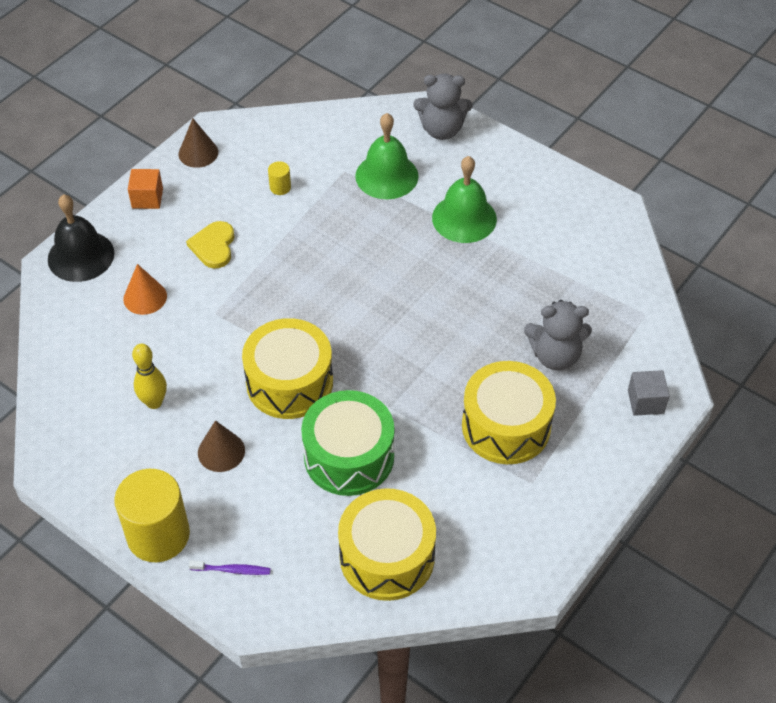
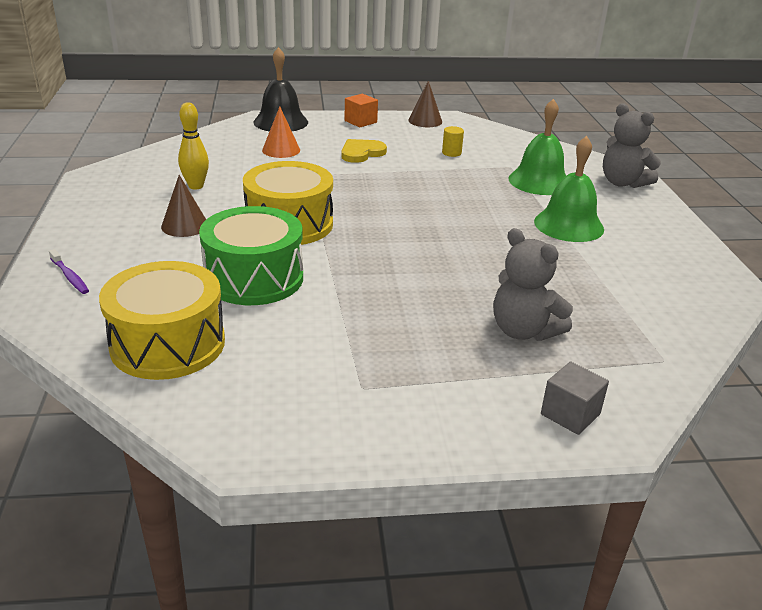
camera: 45 degrees right, 20 degrees down
(158, 535) = (72, 234): yellow cylinder -> none
(506, 426) = (403, 341): yellow drum -> none

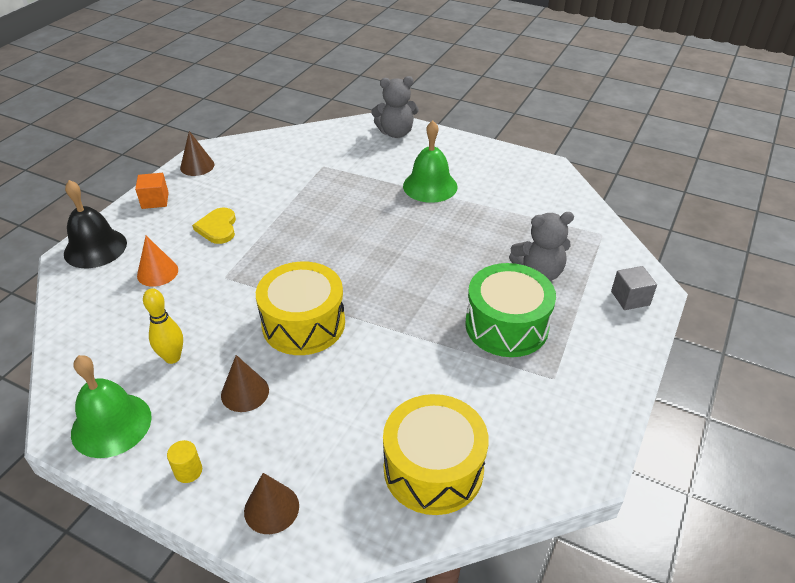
camera: 55 degrees left, 10 degrees up
(70, 277) = (271, 508): purple toothbrush -> brown cone
(254, 278) = (373, 379): green drum -> green drum (506, 325)
(451, 153) = (271, 181): yellow cylinder -> yellow cylinder (188, 471)
(539, 181) = (359, 165): green bell -> green bell (111, 424)

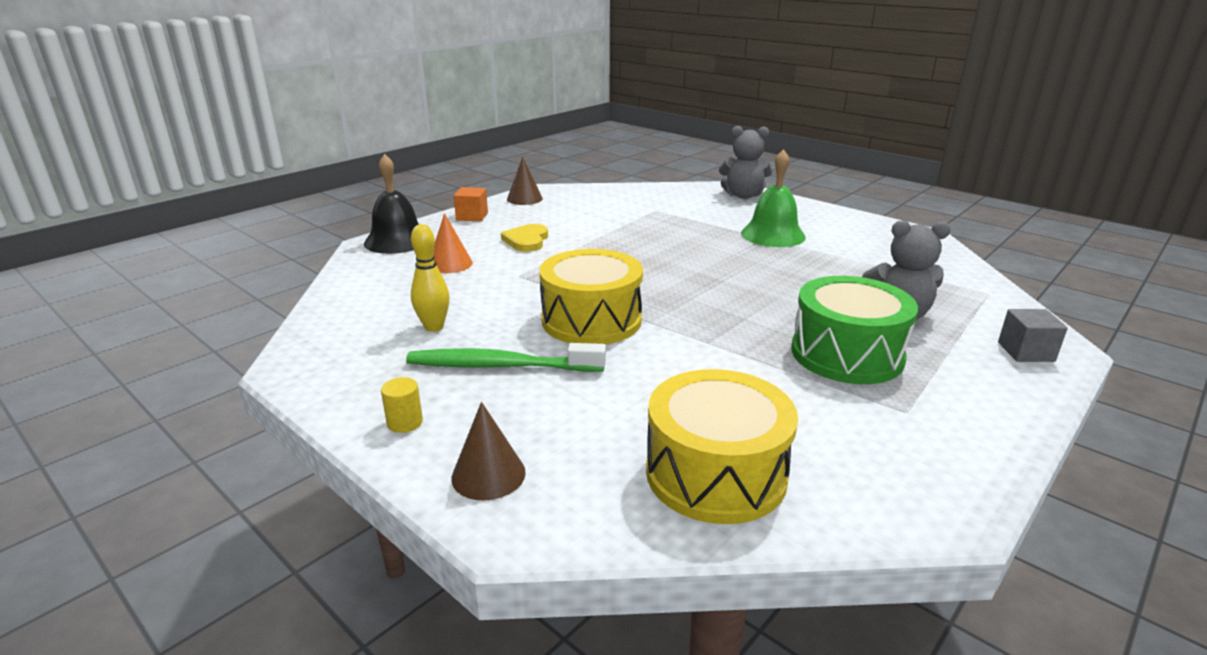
camera: 15 degrees right, 15 degrees down
(111, 424) = (341, 370): green bell -> none
(245, 392) = (501, 366): brown cone -> green toothbrush

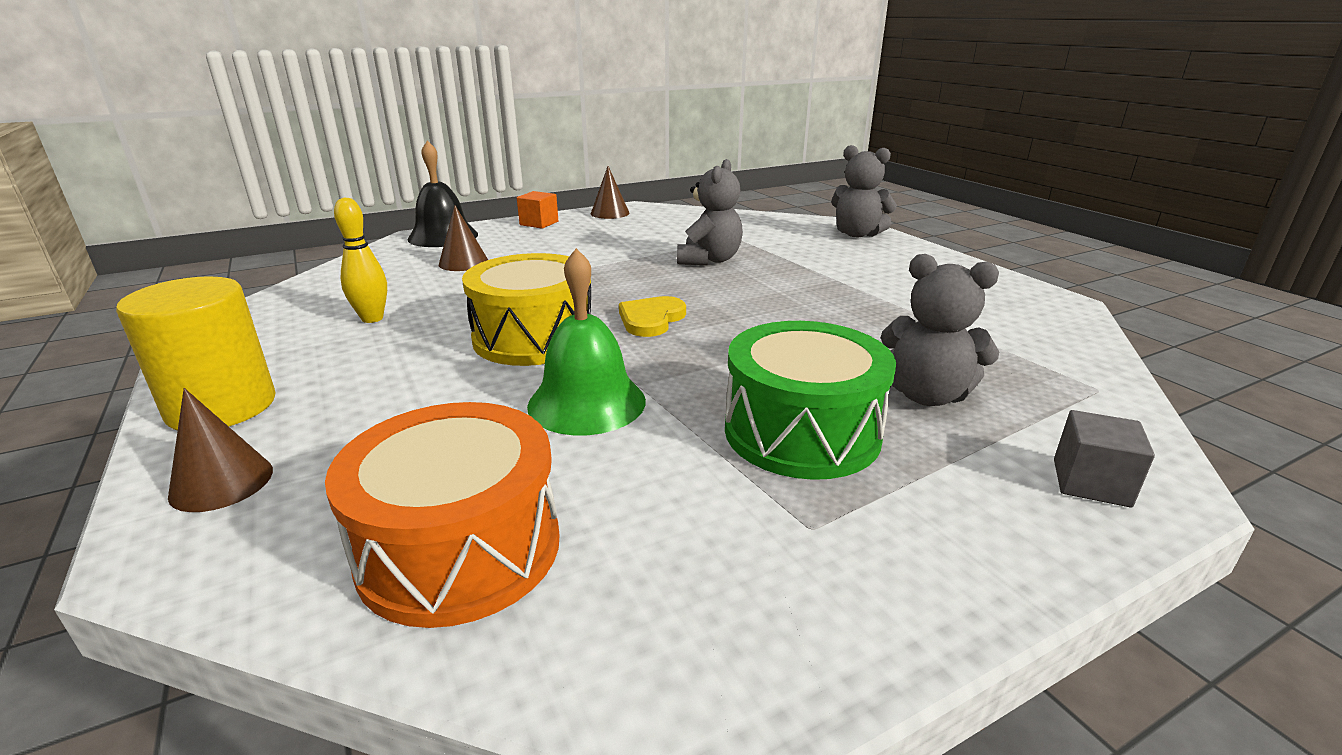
camera: 20 degrees right, 0 degrees up
(405, 422) = (222, 407): yellow cylinder -> yellow cylinder, size x2.42
(450, 264) = (463, 262): orange cone -> brown cone
(501, 366) = (384, 368): green toothbrush -> none
(527, 240) = (564, 251): yellow heart -> yellow heart (651, 319)
(655, 233) = (709, 260): none -> grey teddy bear
(715, 473) = (460, 548): yellow drum -> orange drum
(773, 235) = (850, 278): green bell -> green bell (587, 402)

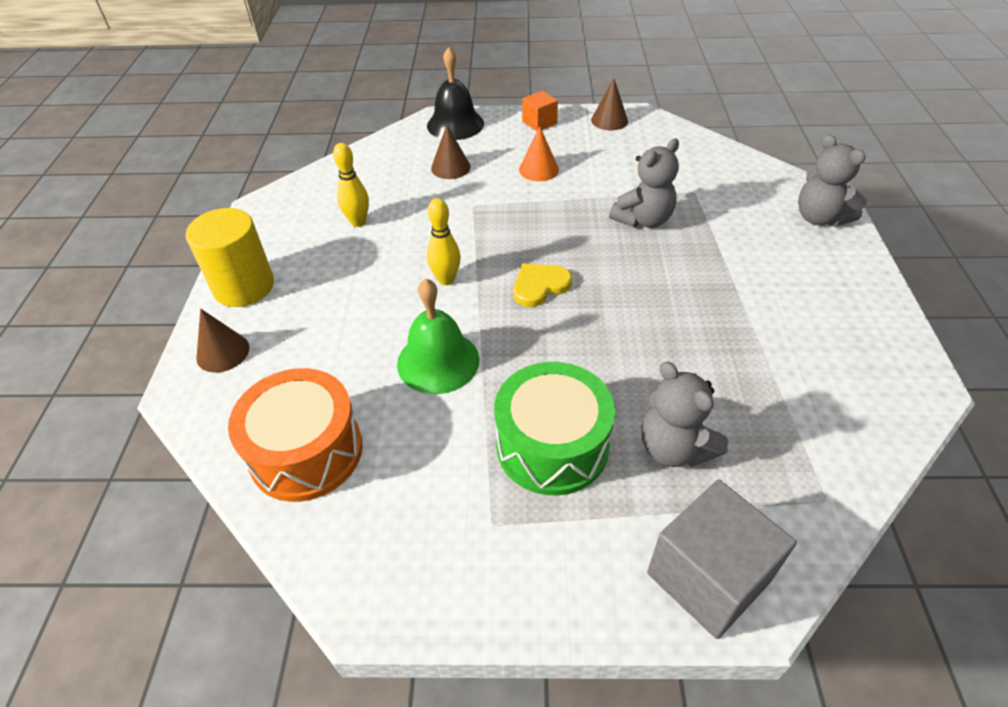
camera: 30 degrees right, 20 degrees up
(534, 338) = (446, 279): yellow drum -> yellow bowling pin
(568, 249) = (538, 169): none -> orange cone
(1091, 482) = (708, 577): grey cube -> grey cube, size x1.88

